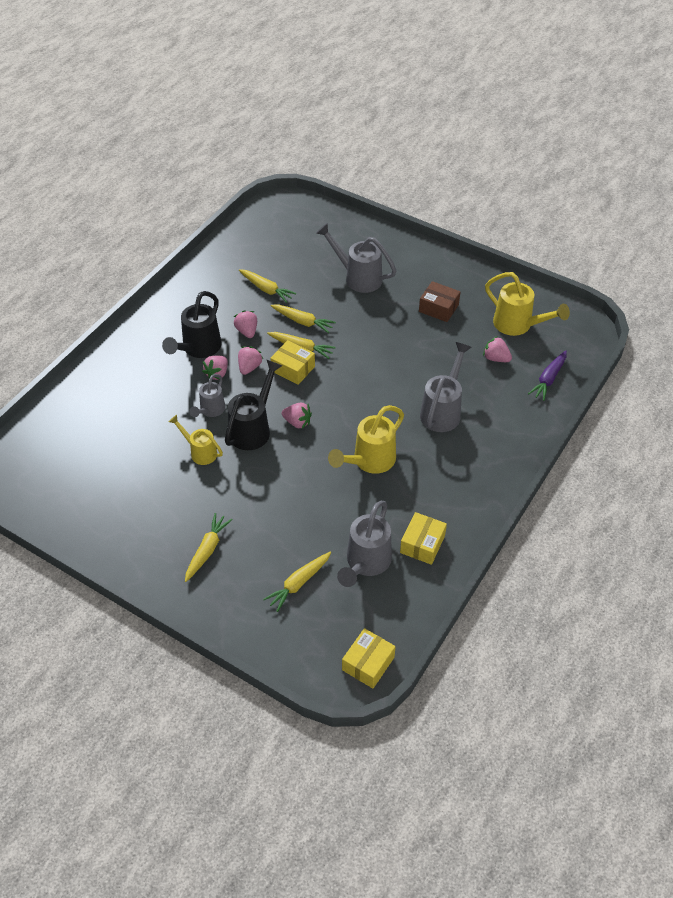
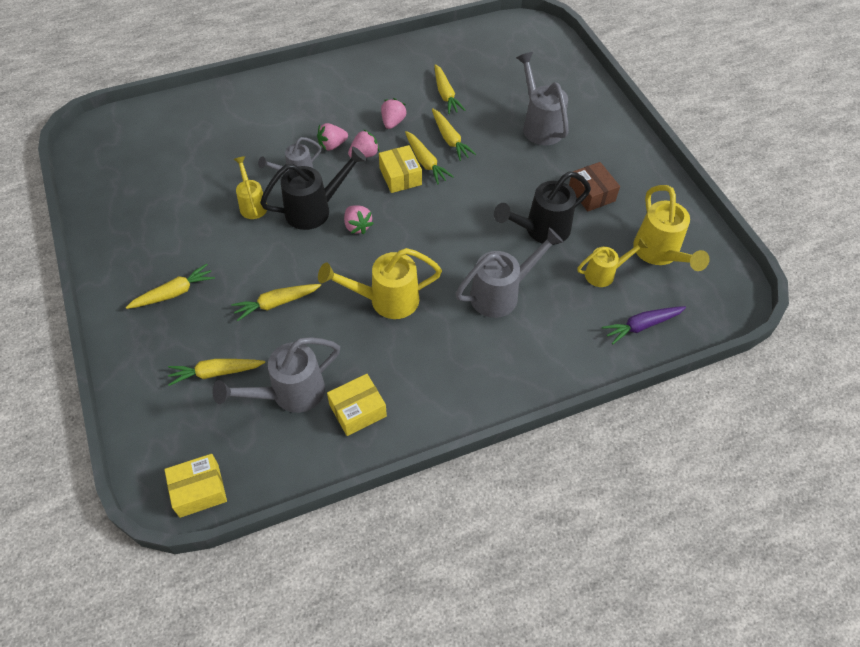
camera: 35 degrees right, 5 degrees up
(198, 349) = (338, 116): black watering can -> black watering can (541, 230)
(293, 510) = (276, 303): none -> yellow carrot
(496, 358) = (604, 273): pink strawberry -> yellow watering can

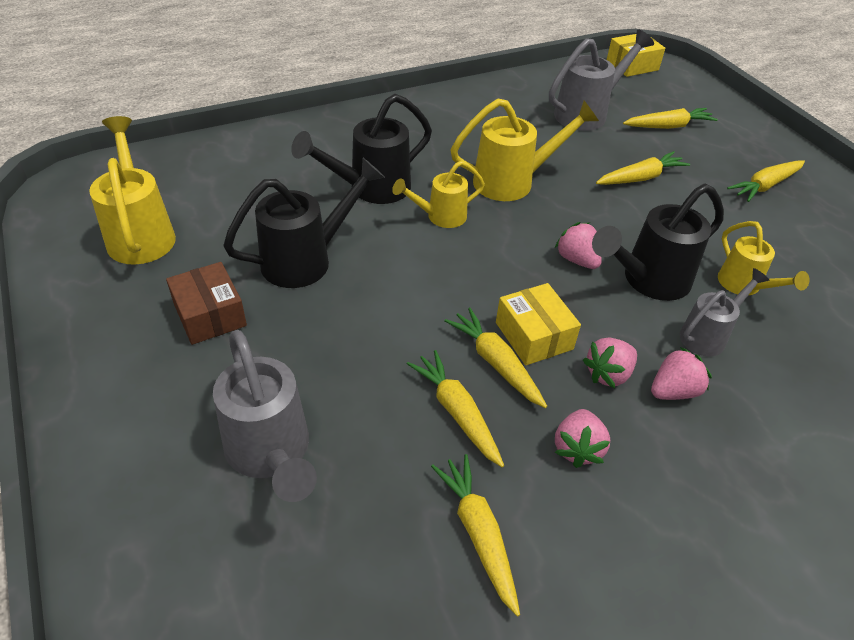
camera: 175 degrees right, 10 degrees down
(357, 410) = (517, 104): yellow box -> none
(501, 294) = (370, 189): grey watering can -> black watering can
(604, 273) = (230, 210): yellow watering can -> yellow watering can (440, 217)
(641, 326) = (204, 162): purple carrot -> none

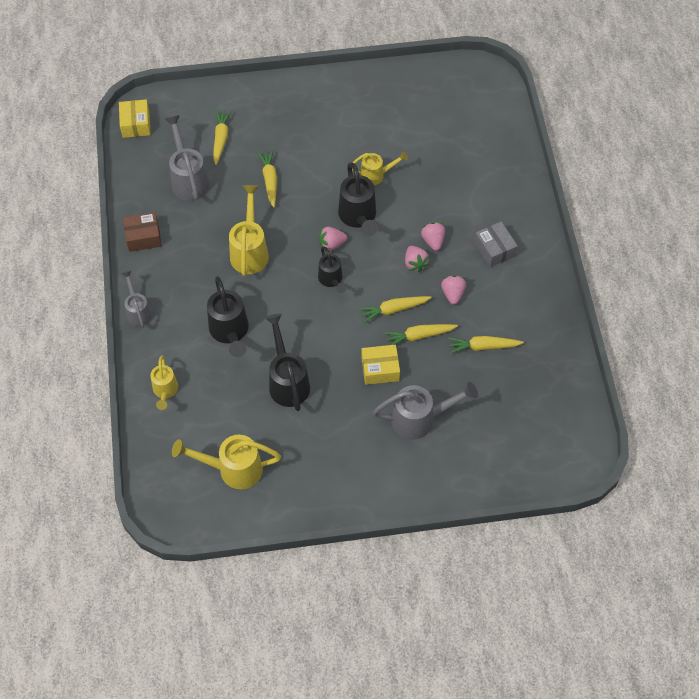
camera: 70 degrees left, 15 degrees up
(210, 315) = (318, 437): brown box -> brown box (143, 237)
(440, 217) = (271, 301): yellow watering can -> yellow watering can (165, 391)
(511, 273) = (331, 280): none -> black watering can
(534, 335) = (381, 286): yellow box -> yellow box (380, 369)
(577, 448) = (452, 294): pink strawberry -> pink strawberry turned 120 degrees counterclockwise
(708, 335) = (404, 209): grey watering can -> grey watering can (138, 311)
(726, 503) = (494, 249): none -> grey box
(765, 186) = (299, 119): yellow carrot -> none

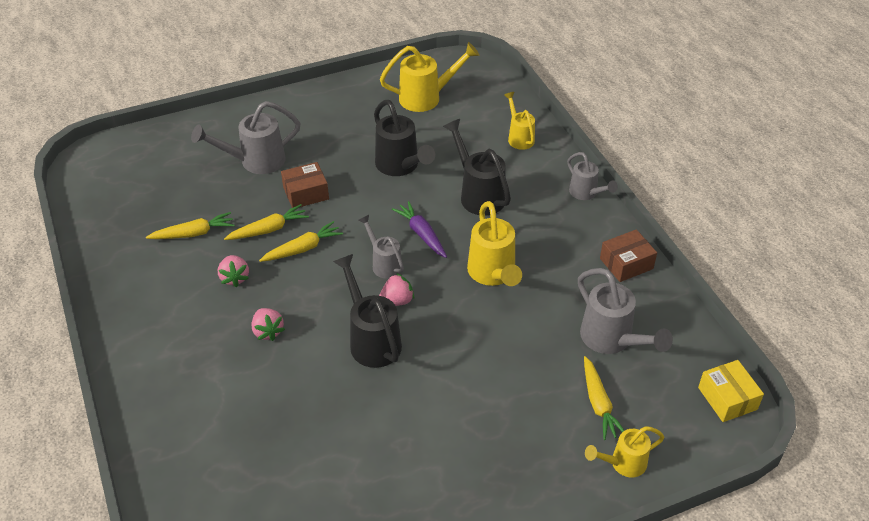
camera: 165 degrees right, 15 degrees down
(269, 180) = (505, 362): yellow carrot -> none
(292, 301) = (421, 234): none -> purple carrot
(331, 280) = (384, 263): black watering can -> grey watering can
(376, 175) = (362, 400): yellow watering can -> yellow watering can (623, 464)
(380, 369) = (306, 193): yellow box -> brown box
(415, 263) = (286, 301): pink strawberry -> none
(494, 249) = (185, 338): grey box -> none

